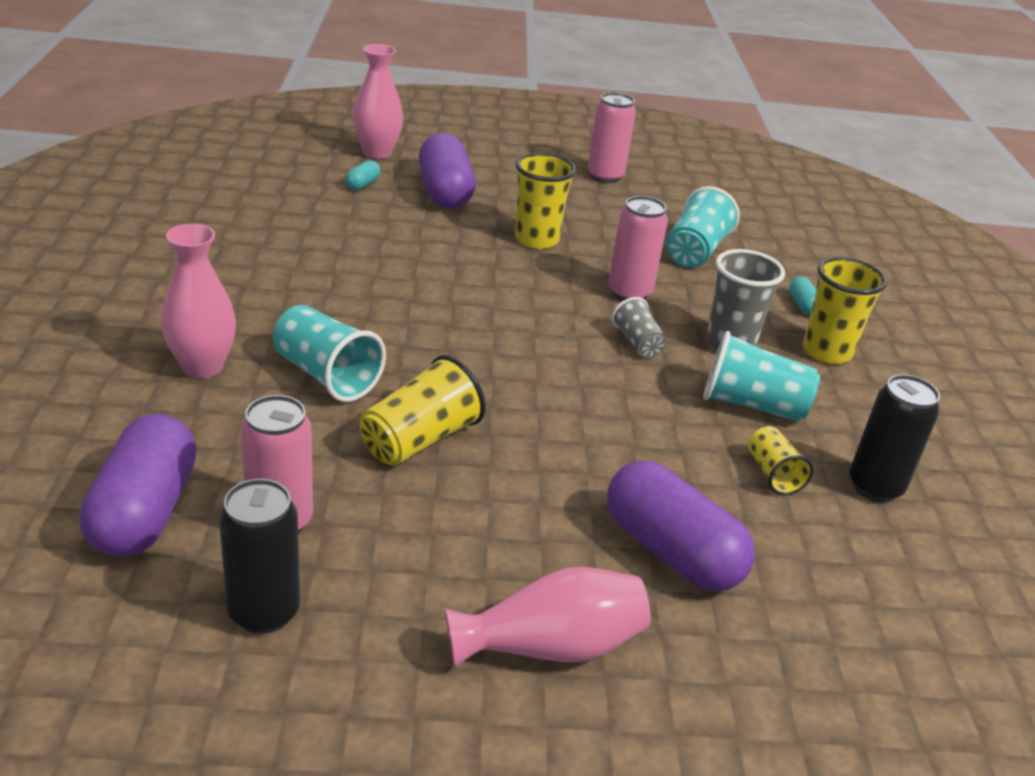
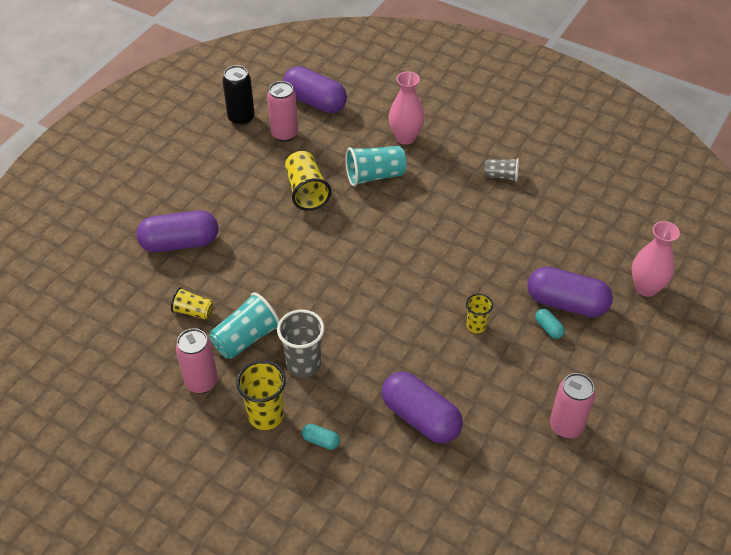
camera: 125 degrees right, 15 degrees up
(362, 184) = (592, 261): turquoise capsule -> turquoise capsule (548, 328)
(536, 239) = (476, 326): yellow cup -> yellow cup, size x0.60
(550, 646) = (167, 183): pink vase -> none
(629, 293) = (386, 343): pink can -> pink can (201, 382)
(637, 343) = (331, 317): grey cup -> grey cup (501, 176)
(695, 251) = (420, 417): turquoise cup -> purple capsule
(874, 487) = (154, 350): black can -> none

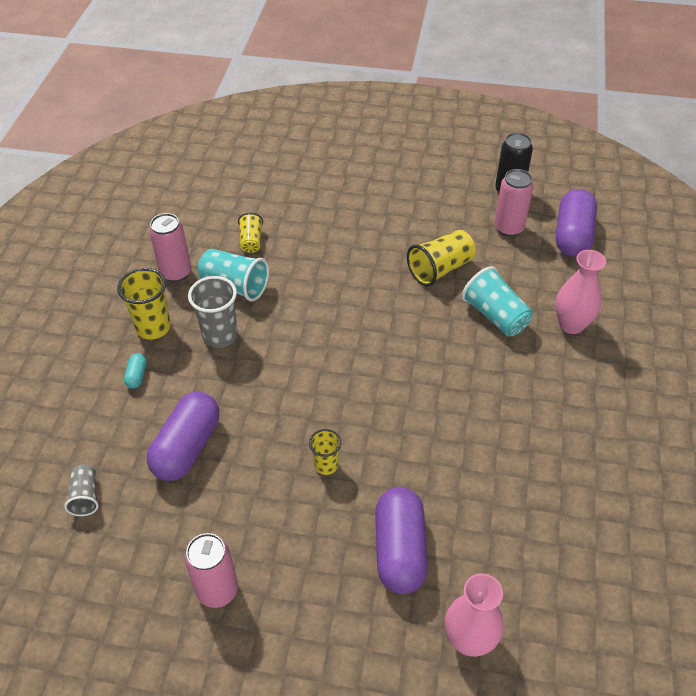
camera: 70 degrees right, 0 degrees up
(180, 243) = (326, 206): purple capsule -> none
(501, 176) = (569, 431): grey cup -> grey cup (85, 496)
(548, 328) = (353, 539): turquoise capsule -> none

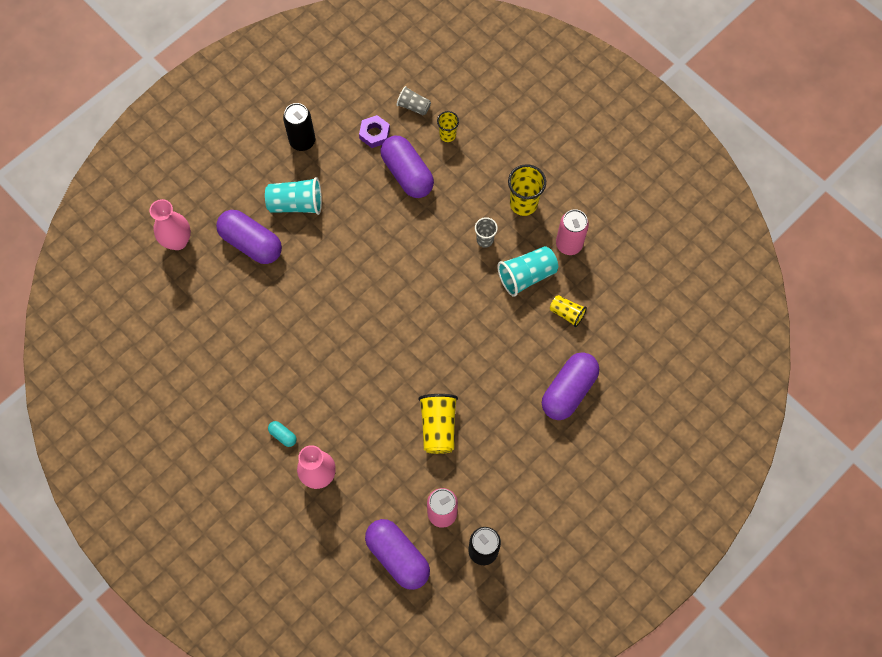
camera: 125 degrees right, 20 degrees up
(137, 376) = (486, 174): turquoise capsule -> turquoise capsule (283, 435)
(153, 514) = (374, 134): none -> purple nut
(217, 590) = (302, 141): pink can -> black can
(220, 336) = (485, 240): grey cup -> grey cup, size x0.60
(324, 207) = (568, 390): none -> purple capsule
(326, 465) = (334, 240): yellow cup -> yellow cup (447, 135)
(495, 316) = (366, 429): turquoise cup -> turquoise cup (296, 204)

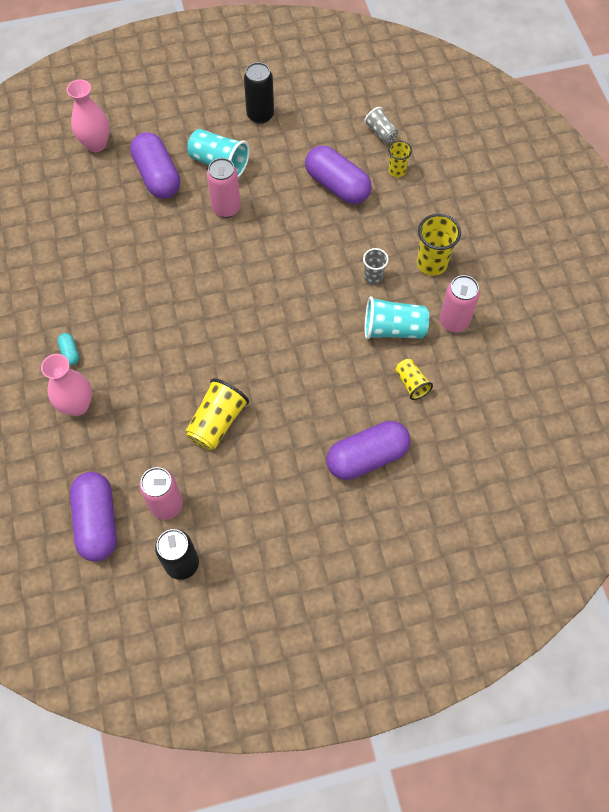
camera: 30 degrees right, 5 degrees down
(328, 242) = (226, 208): none -> pink can
(374, 134) = (329, 138): purple nut -> none
(407, 174) = (337, 185): purple capsule -> purple capsule turned 45 degrees counterclockwise

